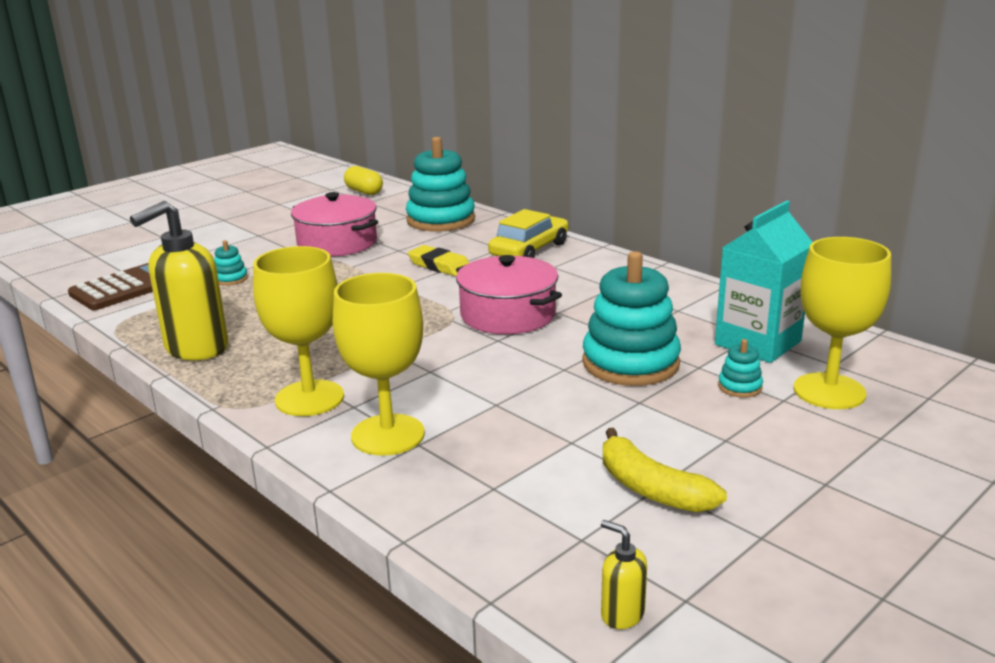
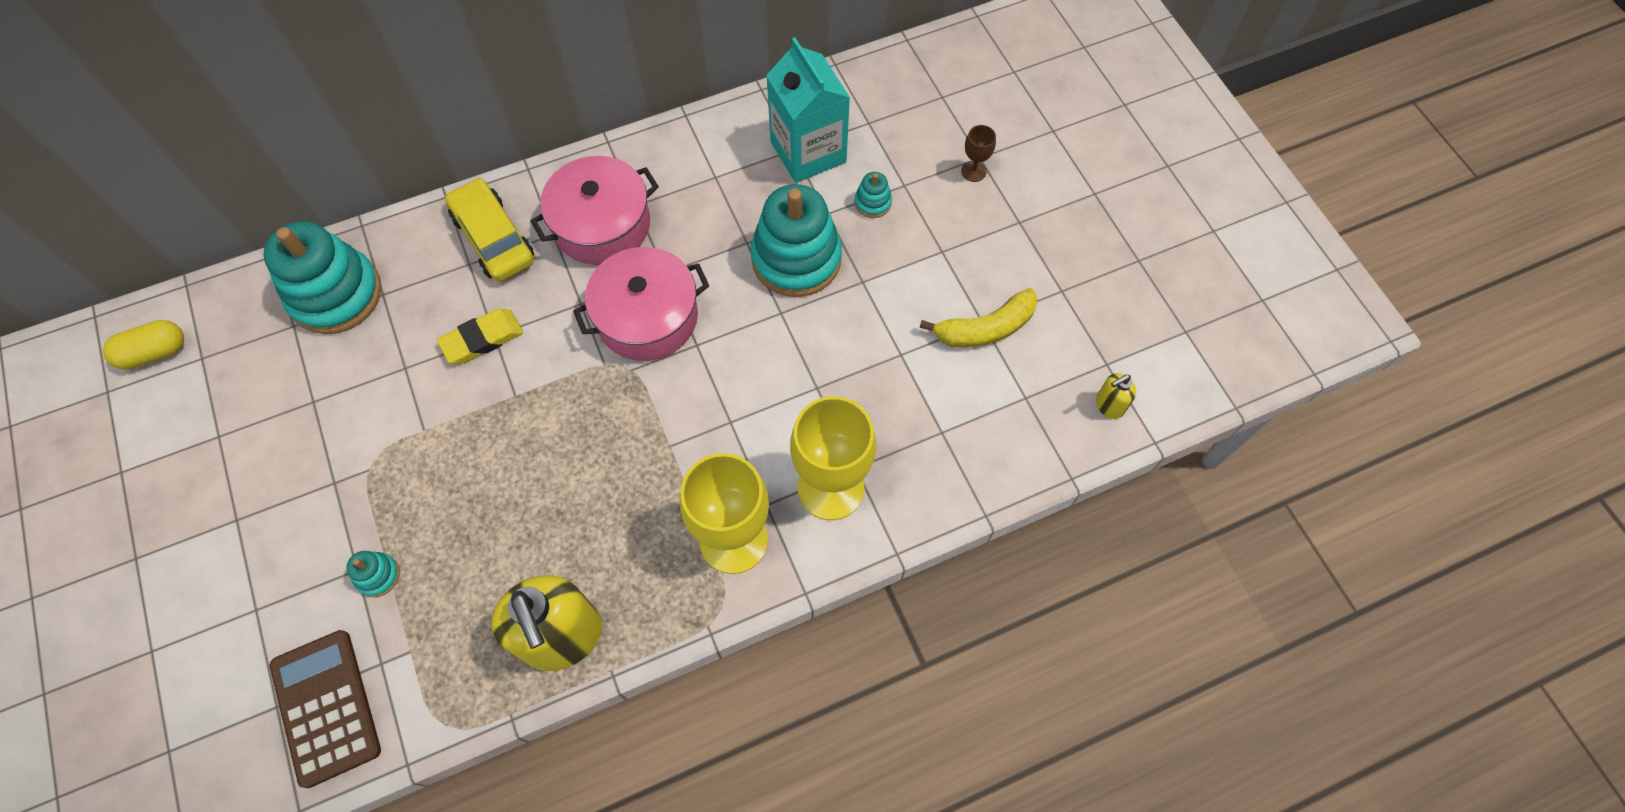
camera: 70 degrees left, 40 degrees up
(337, 243) = (335, 430): pink pot -> pink pot (602, 225)
(829, 391) = (906, 150): yellow goblet -> none
(856, 437) = (973, 171): none -> brown goblet

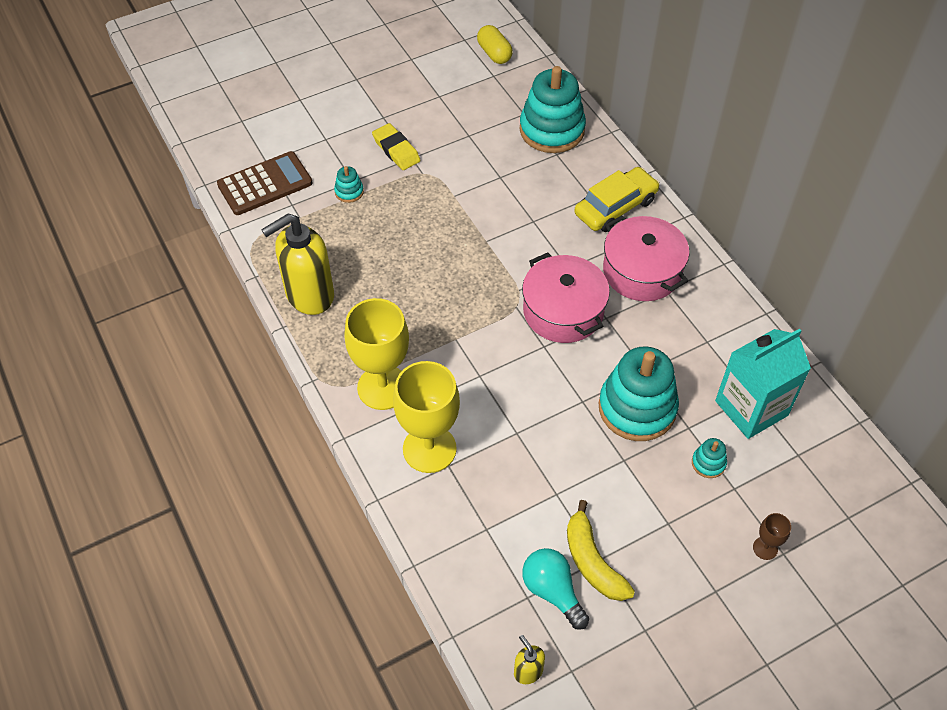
camera: 85 degrees right, 10 degrees down
(482, 339) = (529, 215): yellow eraser -> yellow eraser (396, 150)
(1019, 371) = (552, 591): none -> turquoise light bulb

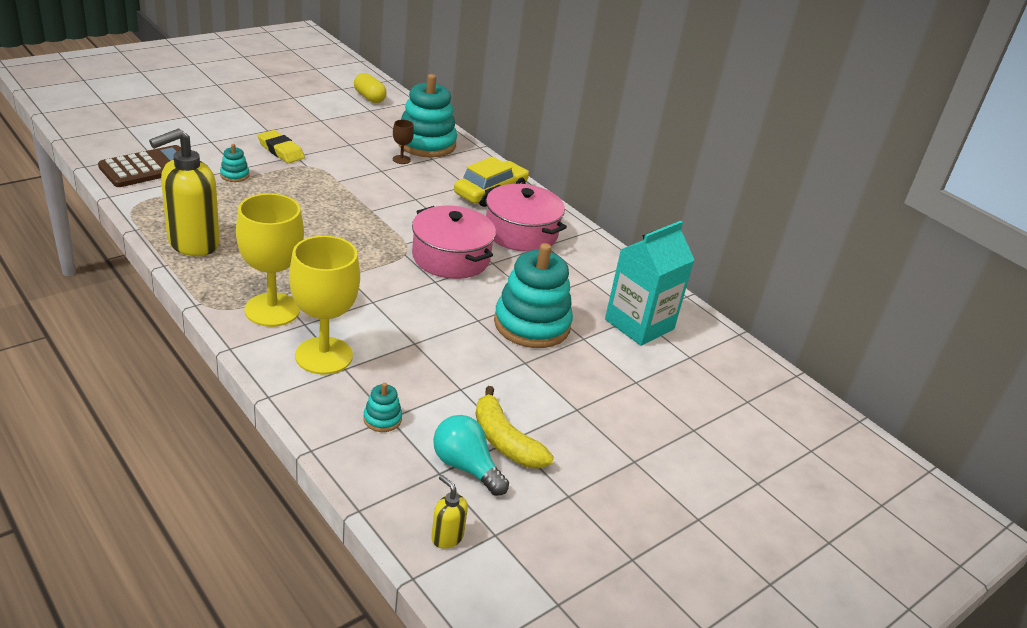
camera: 15 degrees left, 20 degrees down
(708, 463) = (607, 363): turquoise stacking toy -> turquoise stacking toy (382, 419)
(765, 548) = (675, 426): brown goblet -> brown goblet (401, 159)

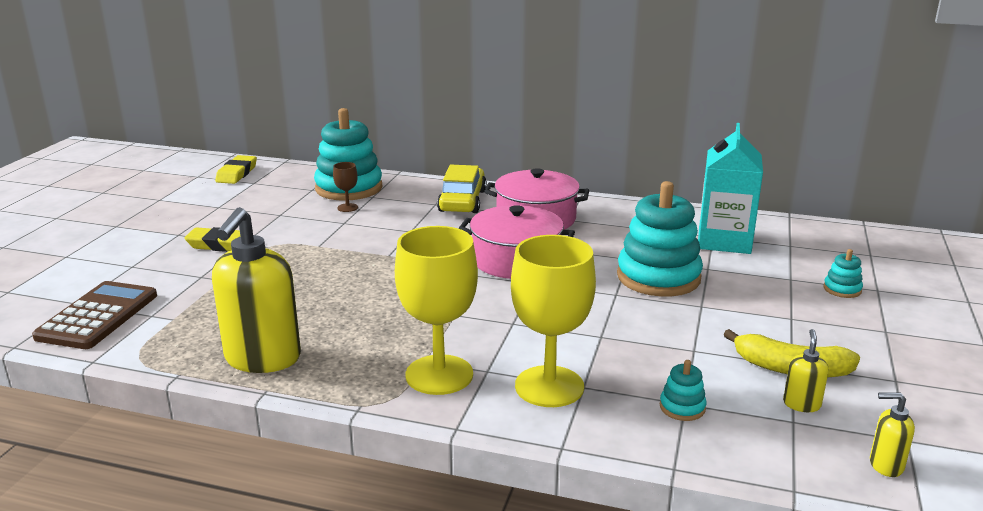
camera: 30 degrees left, 10 degrees down
(234, 175) = (207, 283): turquoise stacking toy -> turquoise stacking toy (842, 289)
(369, 97) = (237, 173): yellow capsule -> yellow eraser
(466, 467) = (801, 404): turquoise light bulb -> yellow soap dispenser

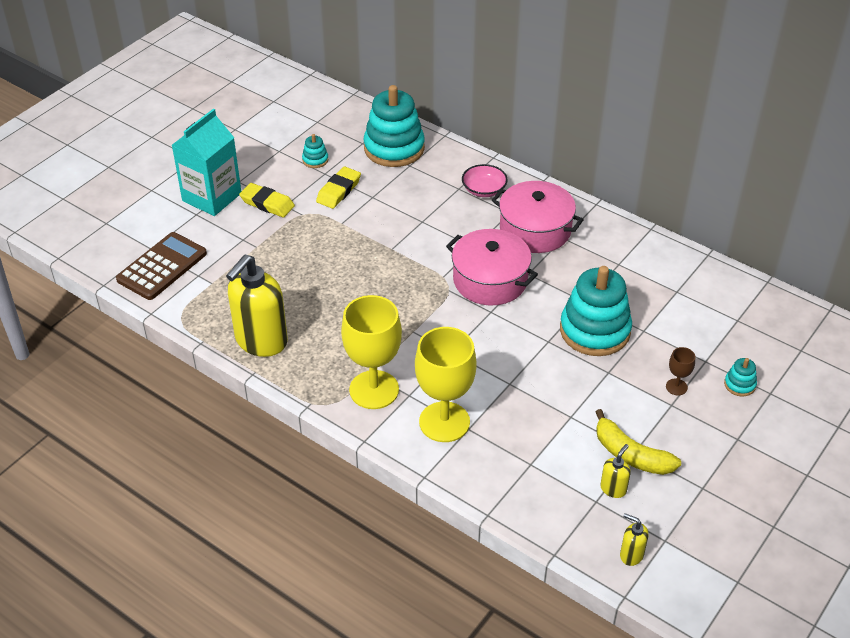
camera: 20 degrees right, 20 degrees up
(237, 173) = (307, 104): yellow eraser -> yellow eraser (339, 191)
(347, 207) = (382, 177): brown goblet -> brown goblet (676, 387)
(462, 201) = (484, 190): yellow car -> pink bowl
(682, 407) = (526, 467): turquoise stacking toy -> turquoise stacking toy (315, 160)
(724, 241) = (682, 300): turquoise carton -> turquoise carton (212, 197)

